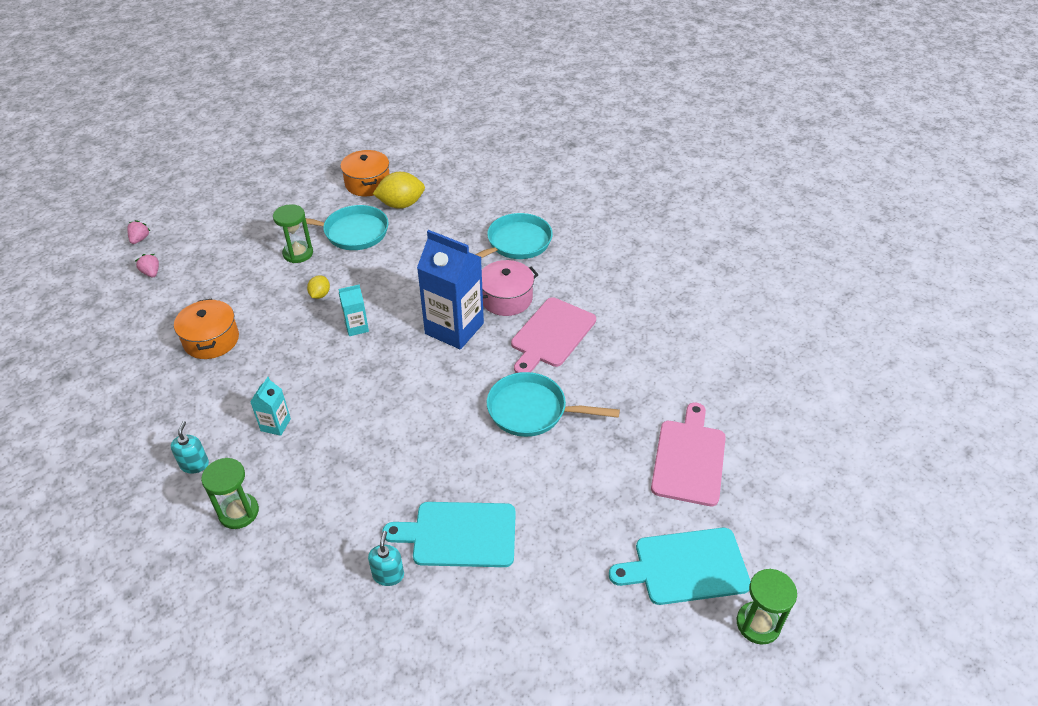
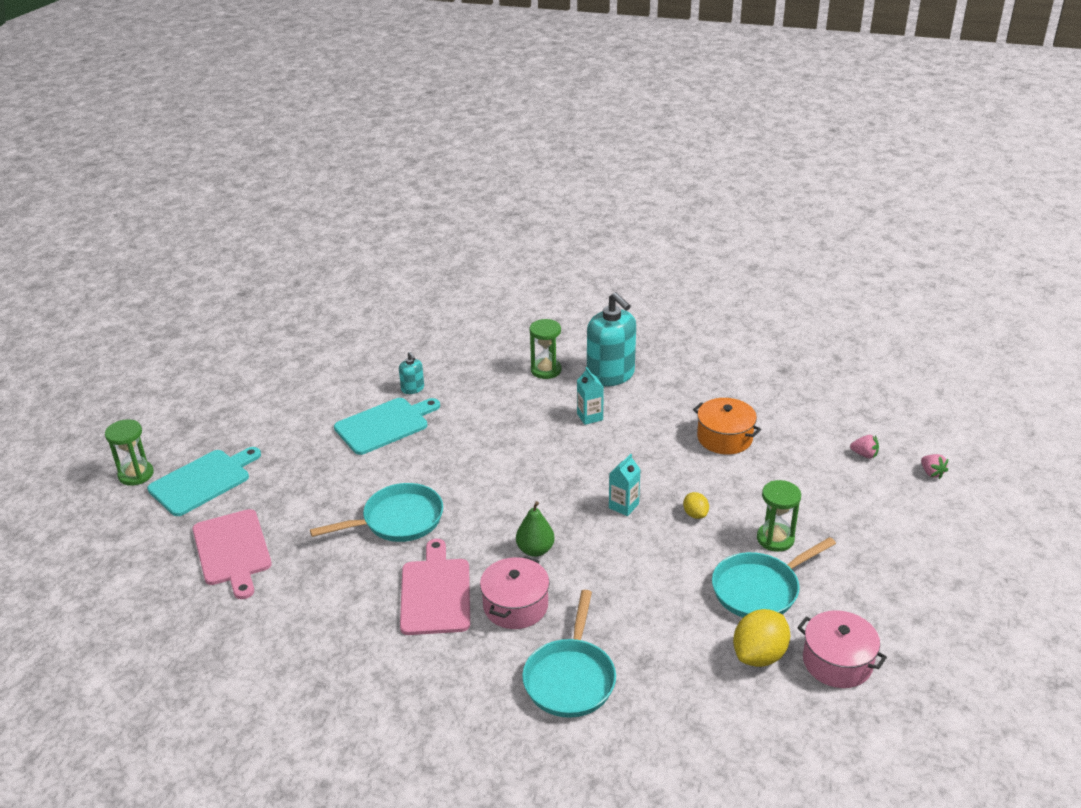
camera: 145 degrees right, 10 degrees down
(194, 464) = (610, 375): turquoise soap dispenser -> turquoise soap dispenser, size x2.16
(367, 183) = (837, 662): orange pot -> pink pot
(454, 328) = (535, 550): blue carton -> green pear

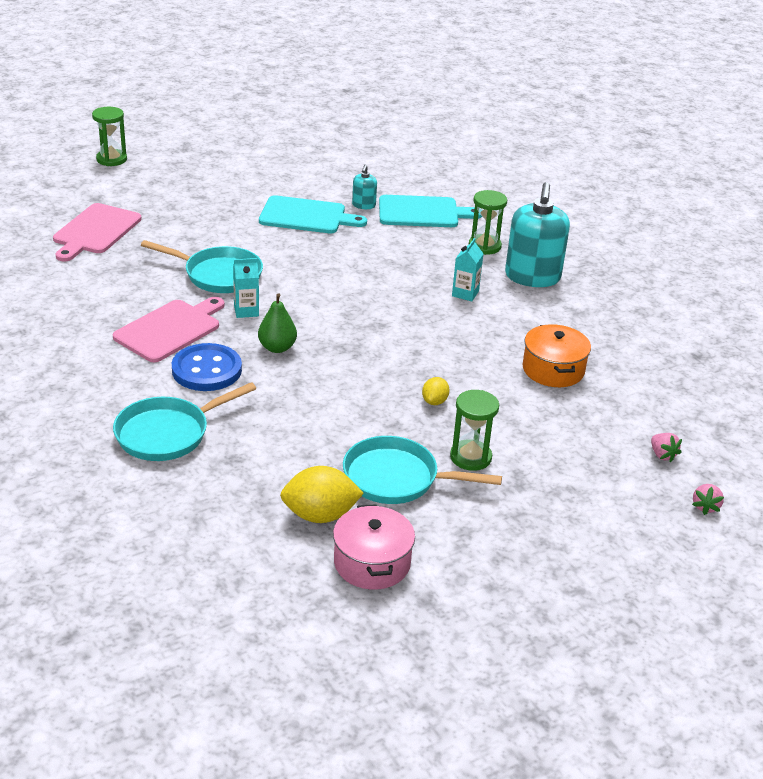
camera: 40 degrees right, 0 degrees up
(203, 481) = (142, 184): turquoise cutting board -> turquoise cutting board (422, 212)
(515, 606) = (207, 370): pink pot -> blue button
(623, 506) = (388, 362): turquoise carton -> turquoise carton (246, 311)

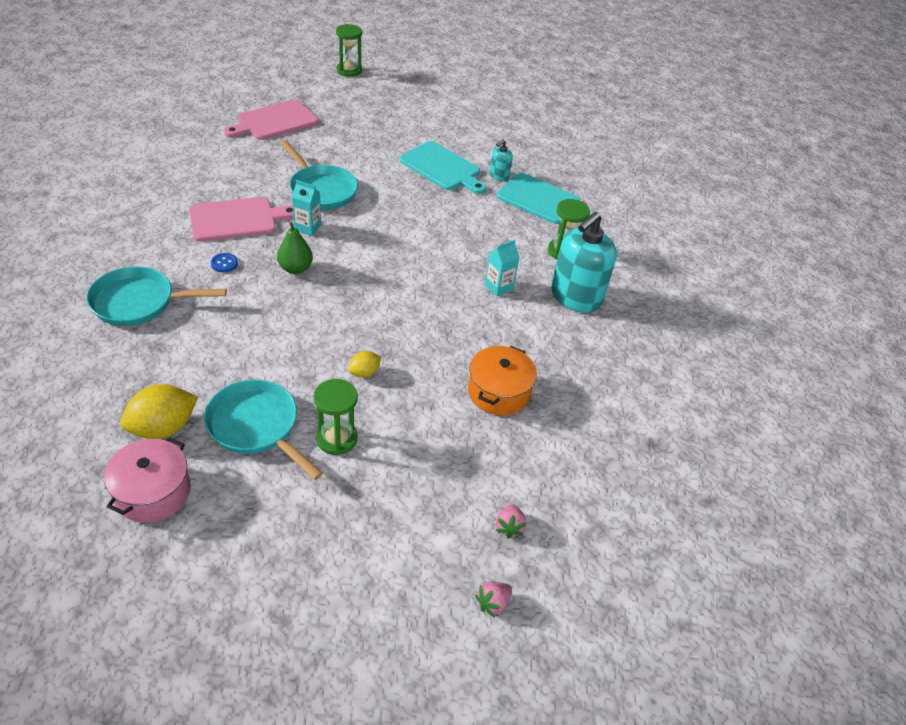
camera: 30 degrees right, 10 degrees up
(207, 370) = (224, 263): blue button -> blue button, size x0.43
(320, 515) = (163, 428): yellow lemon -> yellow lemon turned 60 degrees counterclockwise

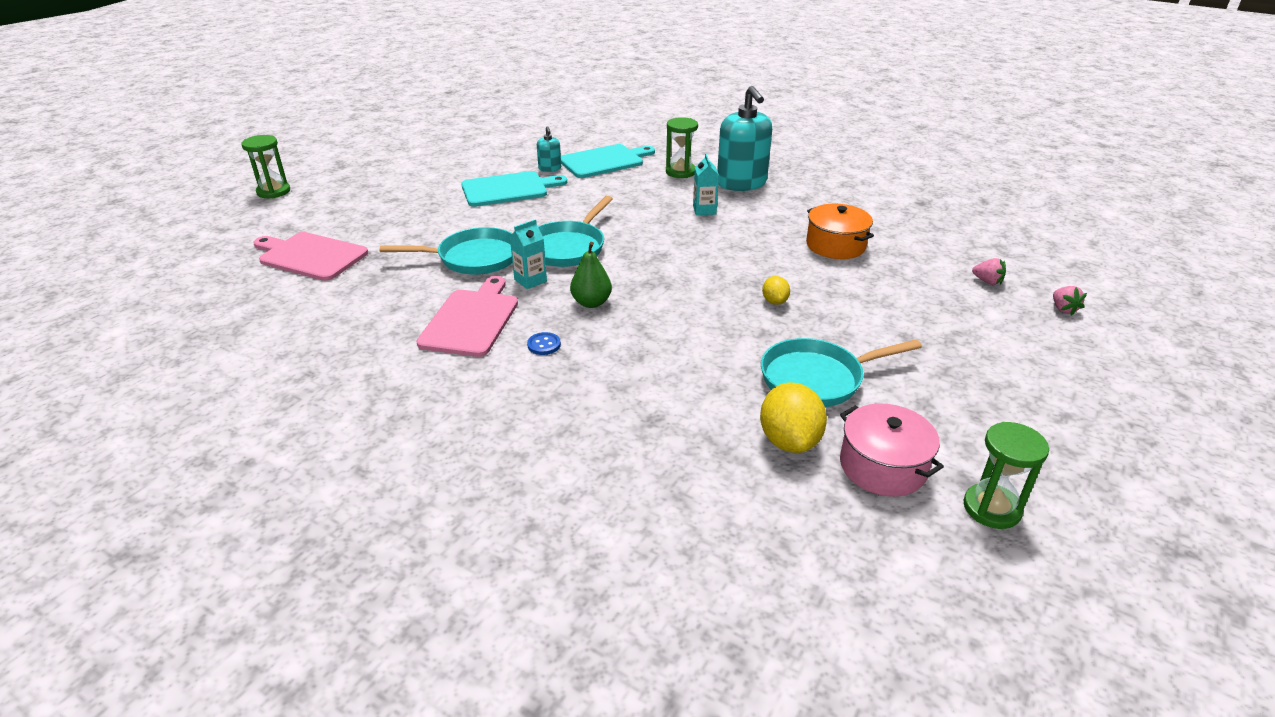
camera: 55 degrees left, 10 degrees down
(139, 302) = (563, 420): turquoise pan -> turquoise pan (568, 247)
(274, 121) = (310, 256): pink cutting board -> pink cutting board turned 120 degrees clockwise
(336, 439) = (855, 337): green hourglass -> green hourglass (991, 508)

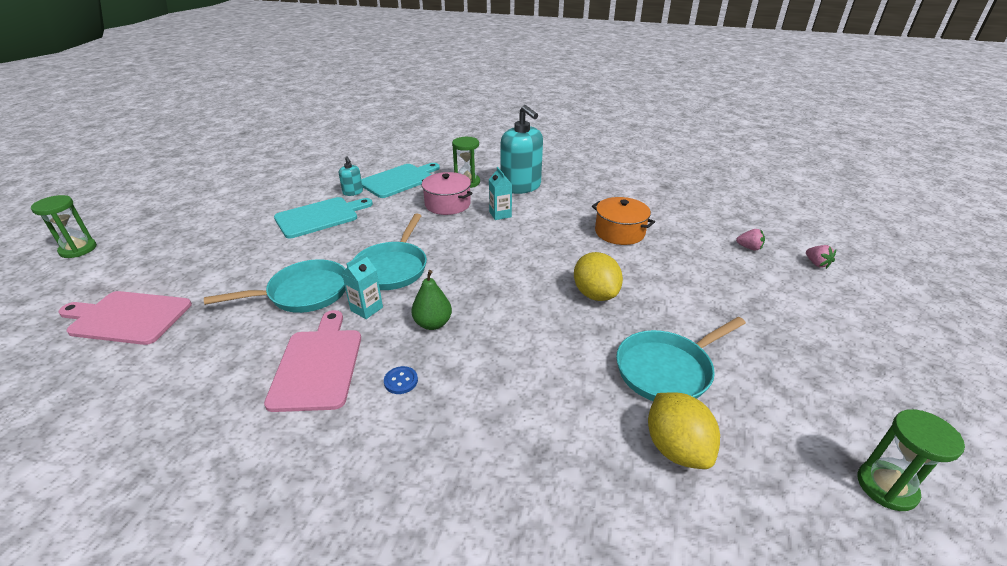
camera: 15 degrees left, 0 degrees up
(774, 301) = (595, 294): yellow lemon -> yellow lemon, size x1.87
(882, 466) = (771, 459): pink pot -> pink pot (447, 204)

